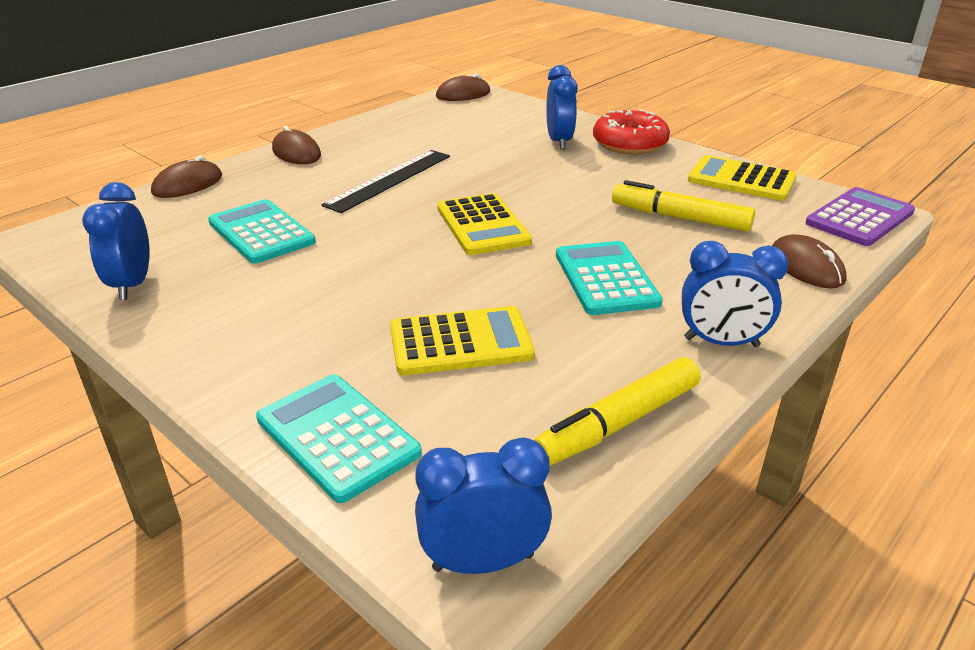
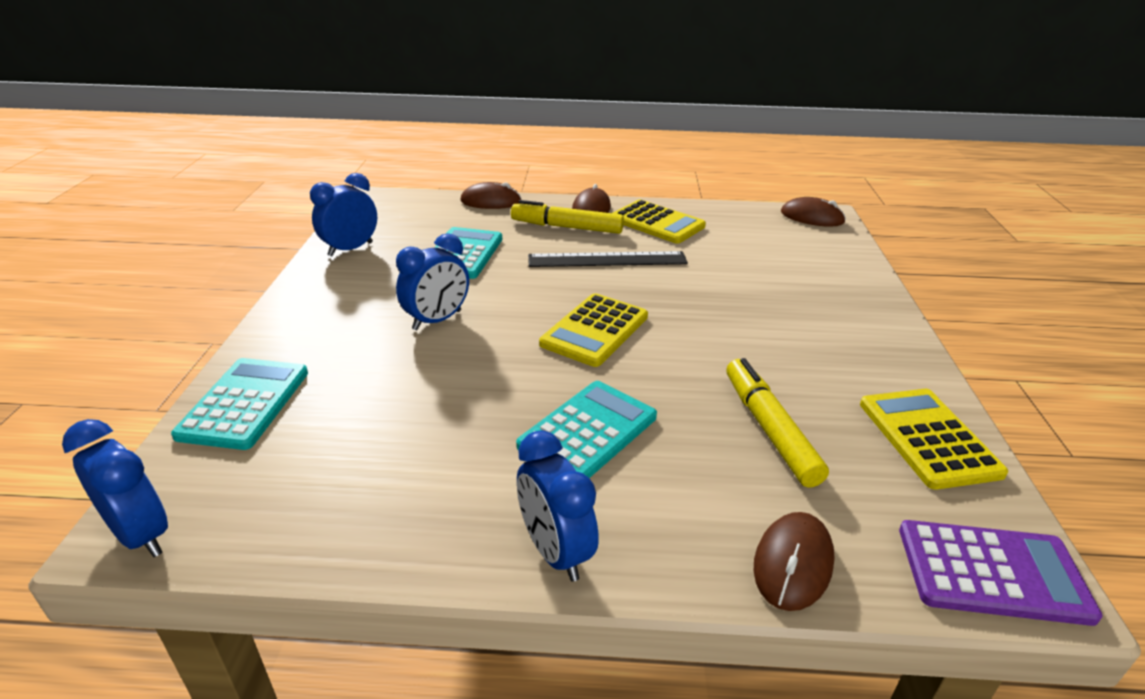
camera: 50 degrees right, 0 degrees up
(461, 342) = (406, 401): yellow calculator -> yellow calculator (657, 223)
(559, 142) = (809, 298): blue clock -> blue clock (437, 320)
(618, 423) = (361, 535): yellow marker -> yellow marker (567, 227)
(629, 144) = (878, 335): red donut -> none

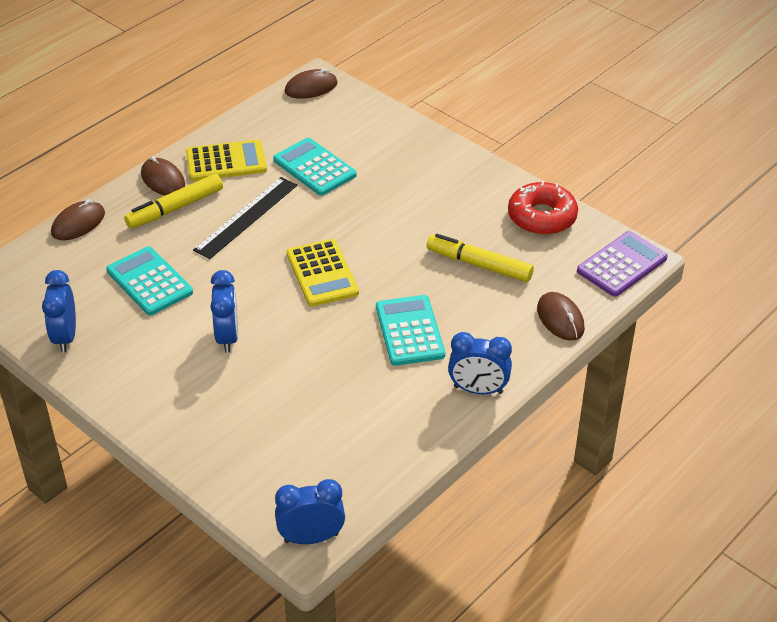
camera: 50 degrees left, 10 degrees up
(245, 403) = (226, 462): turquoise calculator -> turquoise calculator (314, 167)
(928, 438) = (542, 217): yellow calculator -> red donut

